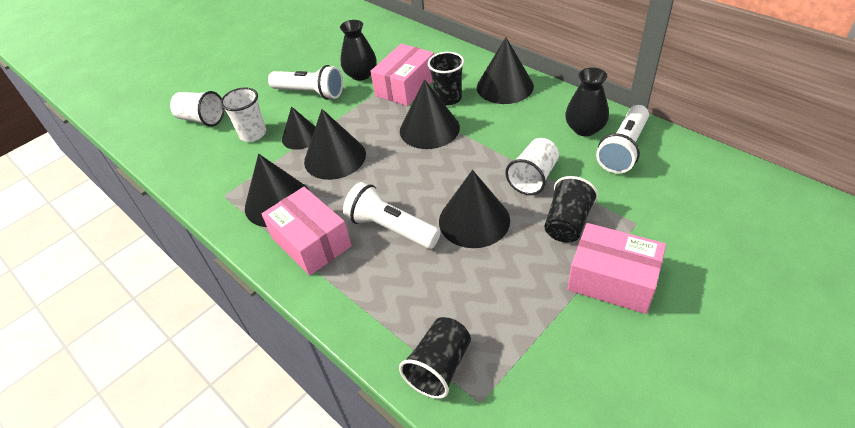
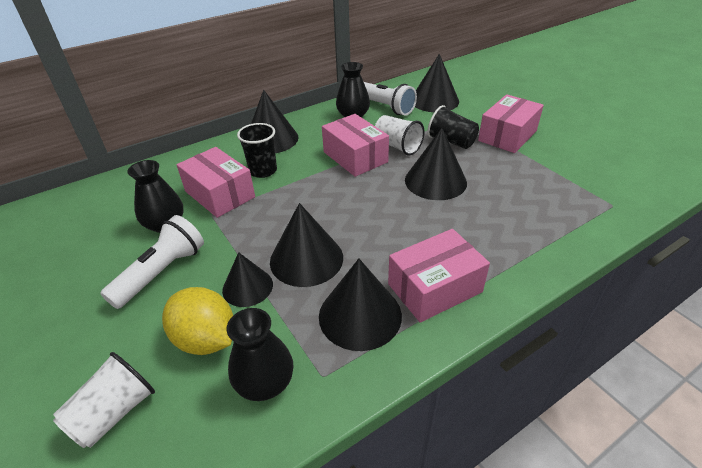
camera: 80 degrees left, 5 degrees down
(219, 170) = (265, 382): none -> black vase
(253, 134) = (206, 339): white cup -> yellow lemon
(391, 228) = (431, 228): white flashlight -> none
(429, 129) = (302, 188): black cone -> black cone (434, 100)
(439, 367) = (585, 220): black cup -> none
(496, 150) = (355, 157): none -> pink box

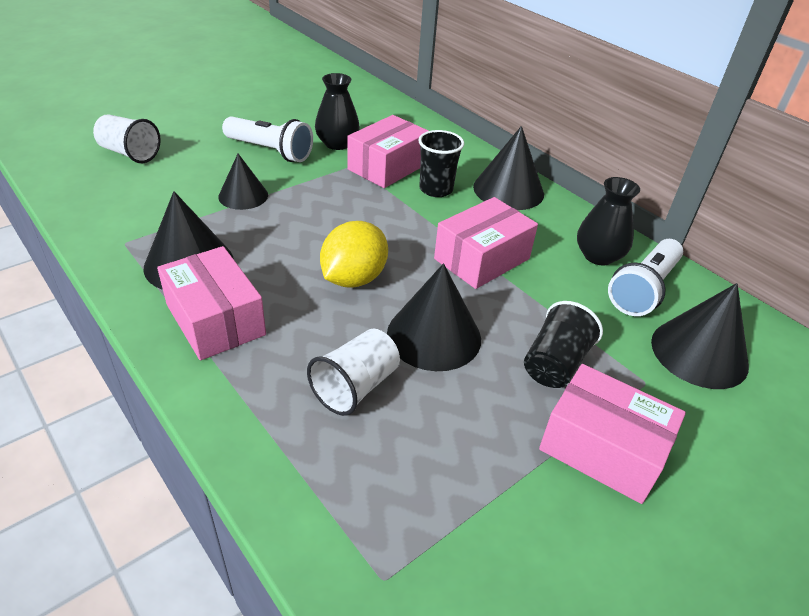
camera: 80 degrees right, 0 degrees up
(206, 339) = (185, 181): yellow lemon -> yellow lemon (353, 278)
(265, 382) = (130, 213): black vase -> none
(306, 259) = (277, 227): black cone -> none
(397, 146) = (521, 300): white cup -> white cup (355, 387)

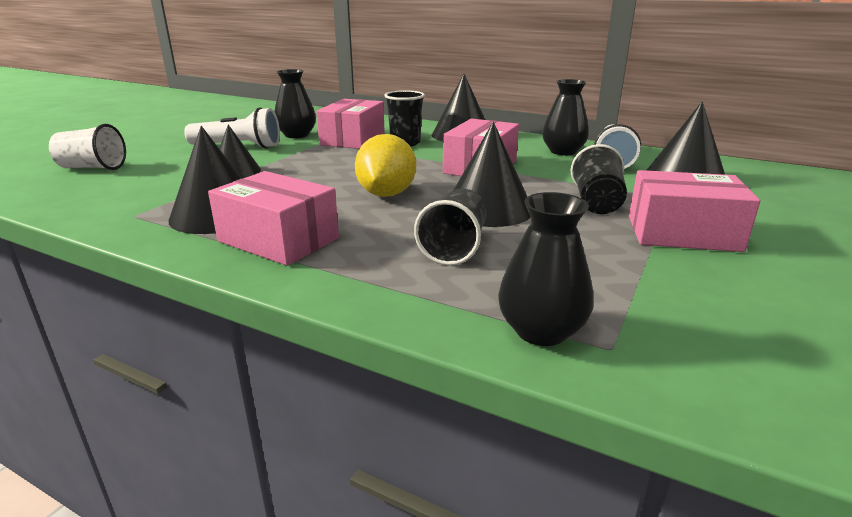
camera: 20 degrees left, 15 degrees down
(342, 532) = (541, 331): none -> black vase
(355, 387) = (454, 247): white cup -> black cup

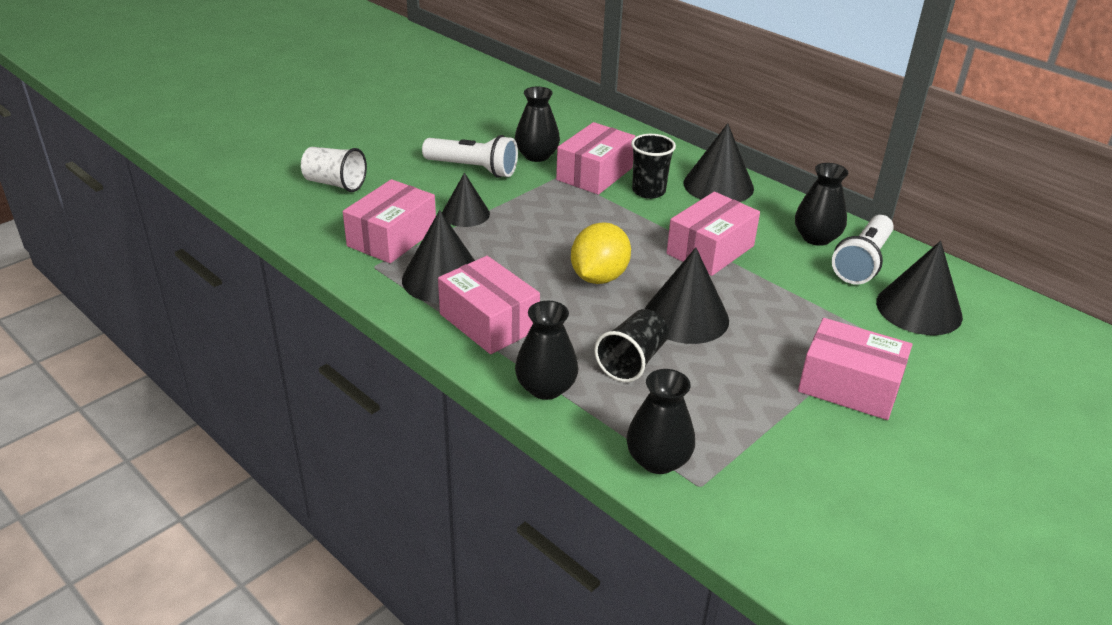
camera: 15 degrees right, 10 degrees up
(156, 194) = (392, 237): none -> pink box
(366, 285) = (546, 388): none -> black vase
(596, 202) = (797, 328): black cup -> none

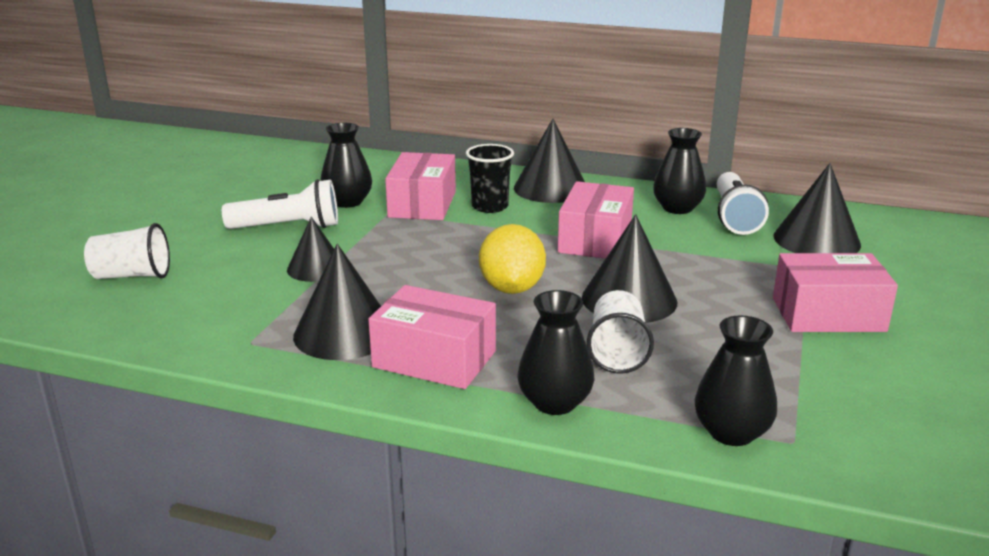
camera: 25 degrees left, 10 degrees down
(392, 237) = (249, 310): pink box -> none
(632, 361) = (617, 352): black cup -> white cup

